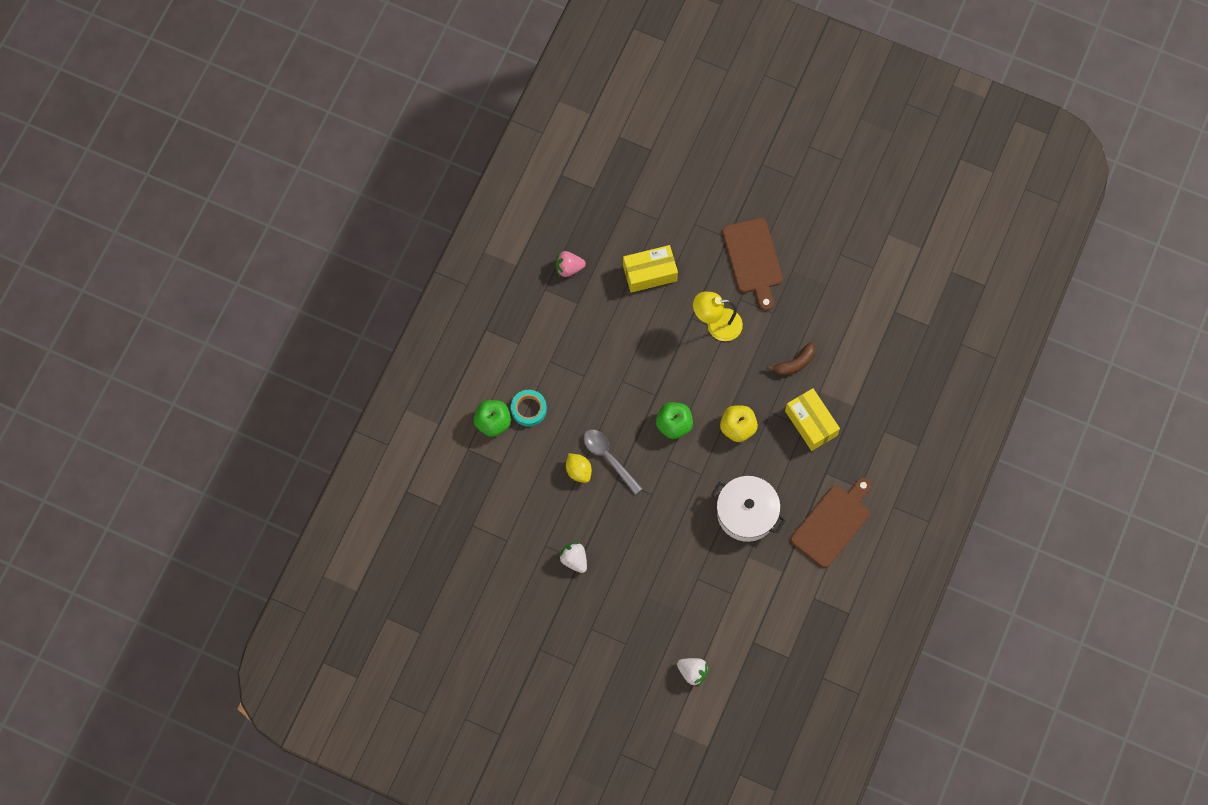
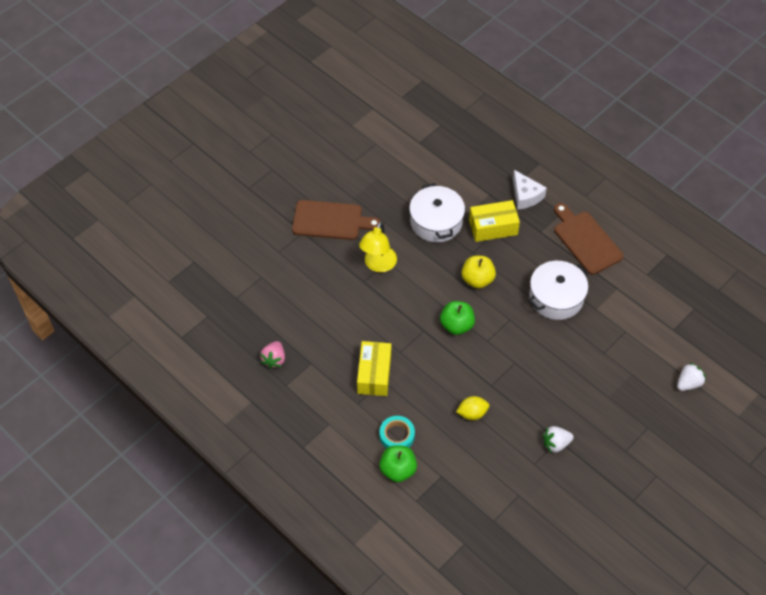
camera: 70 degrees left, 15 degrees down
(608, 458) = (468, 385): grey spoon -> none
(650, 273) = (308, 299): yellow box -> yellow box (374, 374)
(794, 363) = (436, 222): brown banana -> white pot
(867, 444) = (525, 196): none -> white cheese

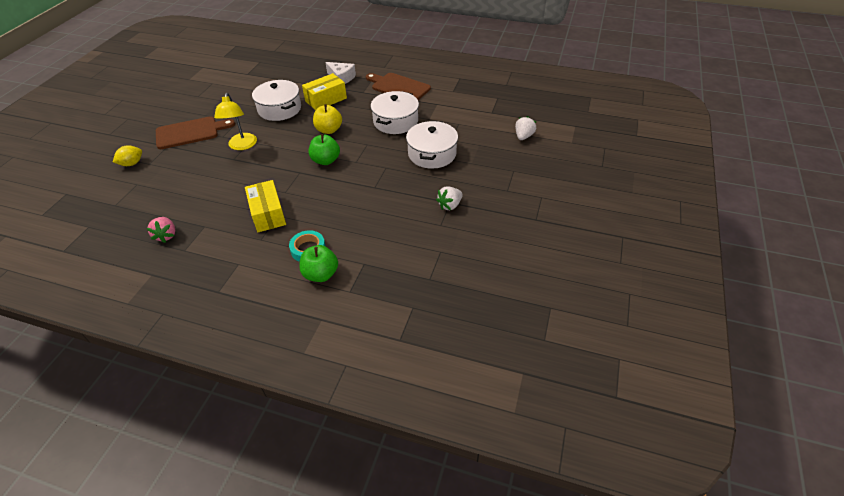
camera: 25 degrees left, 10 degrees down
(472, 413) = (368, 210): yellow lemon -> yellow lemon (132, 163)
(572, 365) = (432, 154): none -> white pot

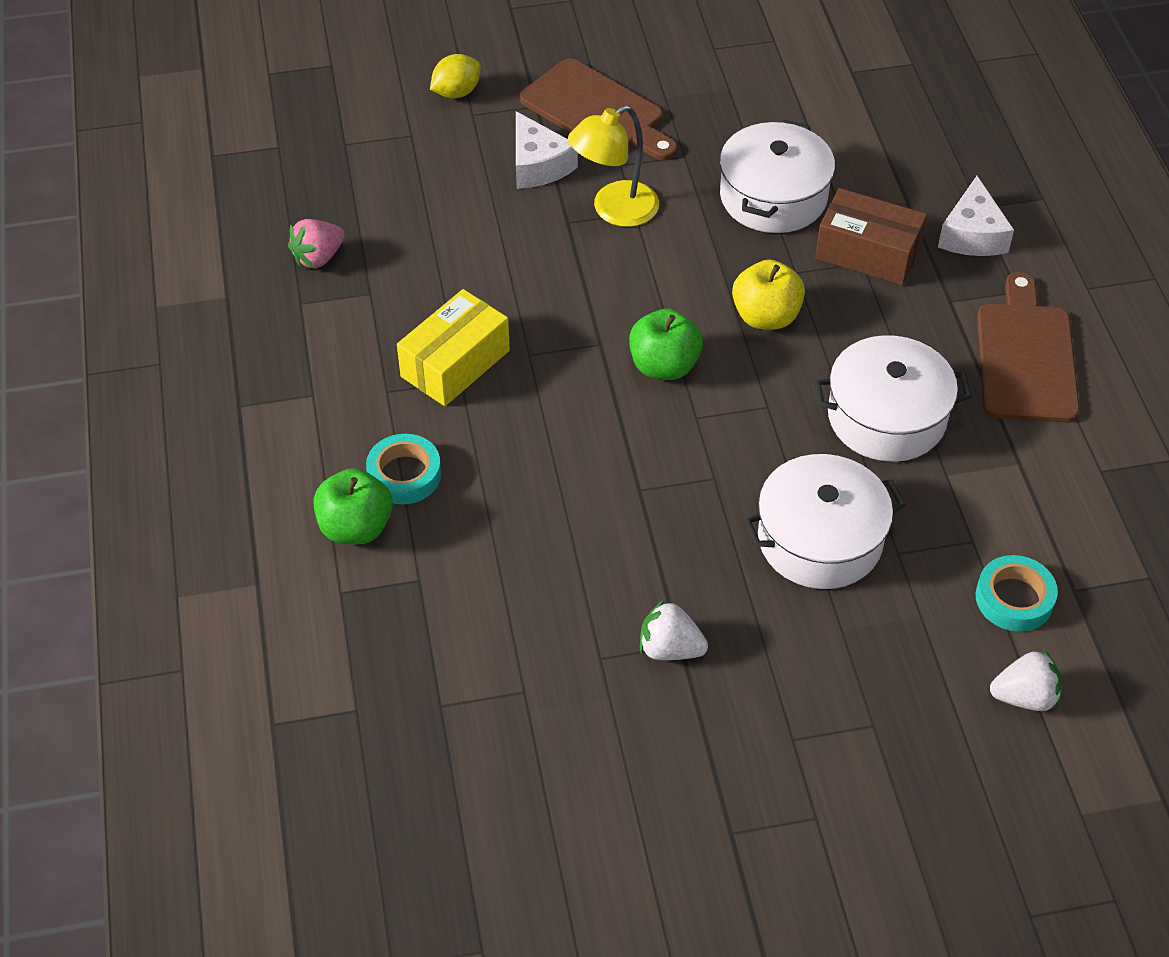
camera: 60 degrees right, 5 degrees up
(132, 163) = (456, 92): yellow lemon -> yellow lemon turned 60 degrees counterclockwise
(197, 156) = (538, 165): none -> white cheese
(326, 100) = (867, 253): yellow box -> brown box
(486, 124) = (1014, 599): none -> turquoise tape

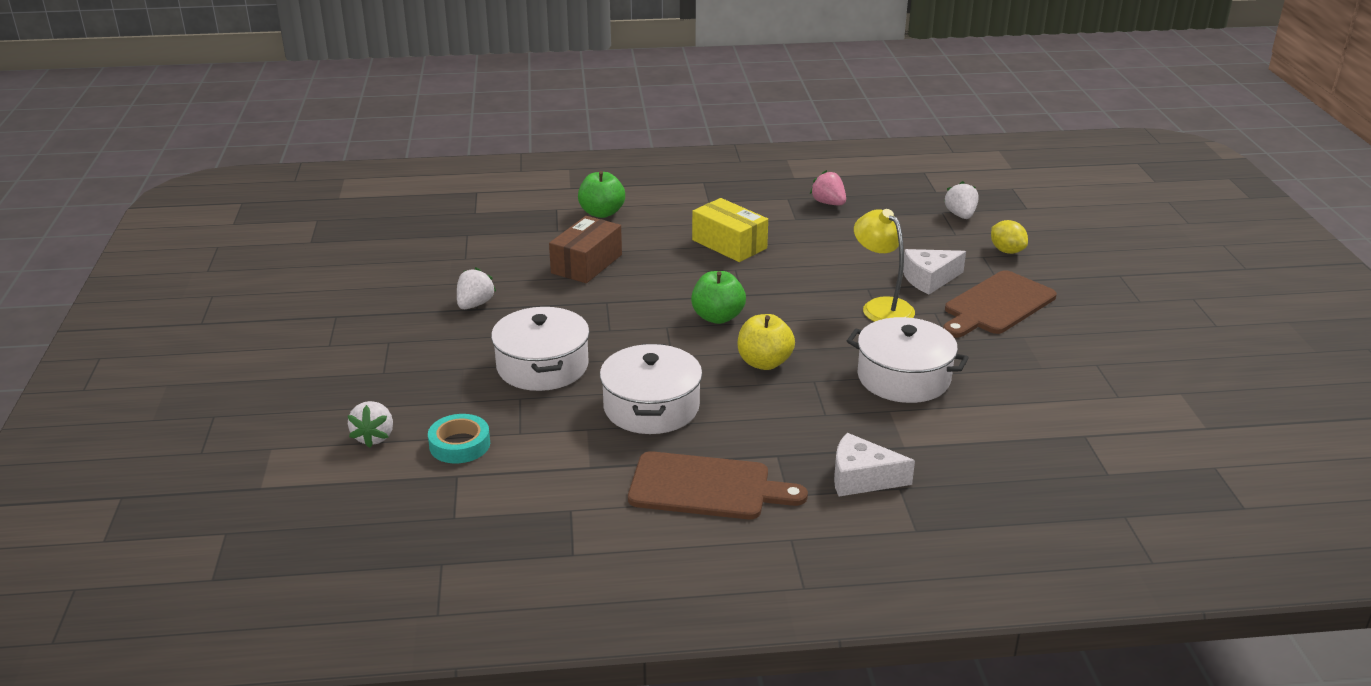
camera: 95 degrees right, 20 degrees down
(355, 126) = (960, 215): none -> white strawberry
(404, 475) = (638, 227): turquoise tape -> none
(867, 253) = (836, 418): brown box -> brown box (587, 264)

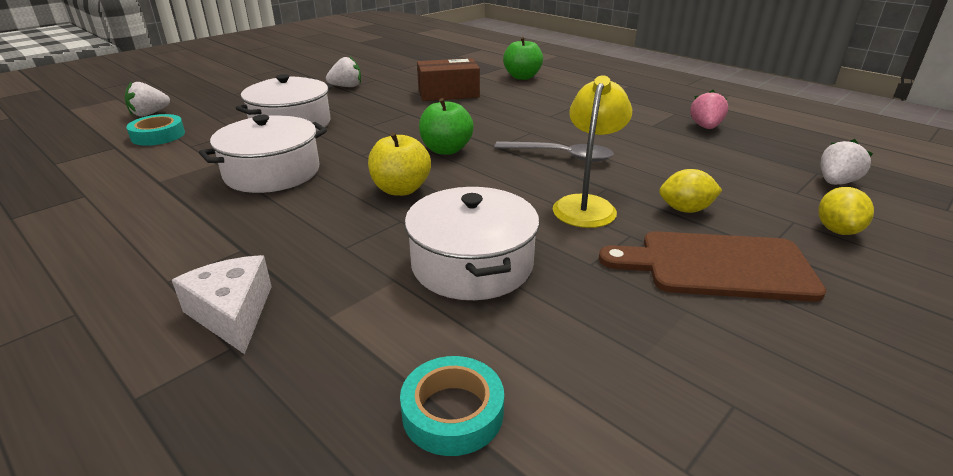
camera: 50 degrees right, 0 degrees up
(706, 487) = (155, 236): brown cutting board -> none
(729, 244) = (562, 119): yellow box -> none
(797, 279) = (561, 156): none -> grey spoon
(929, 279) = (685, 209): white cheese -> yellow lemon
(1027, 437) = (452, 412): none -> turquoise tape

